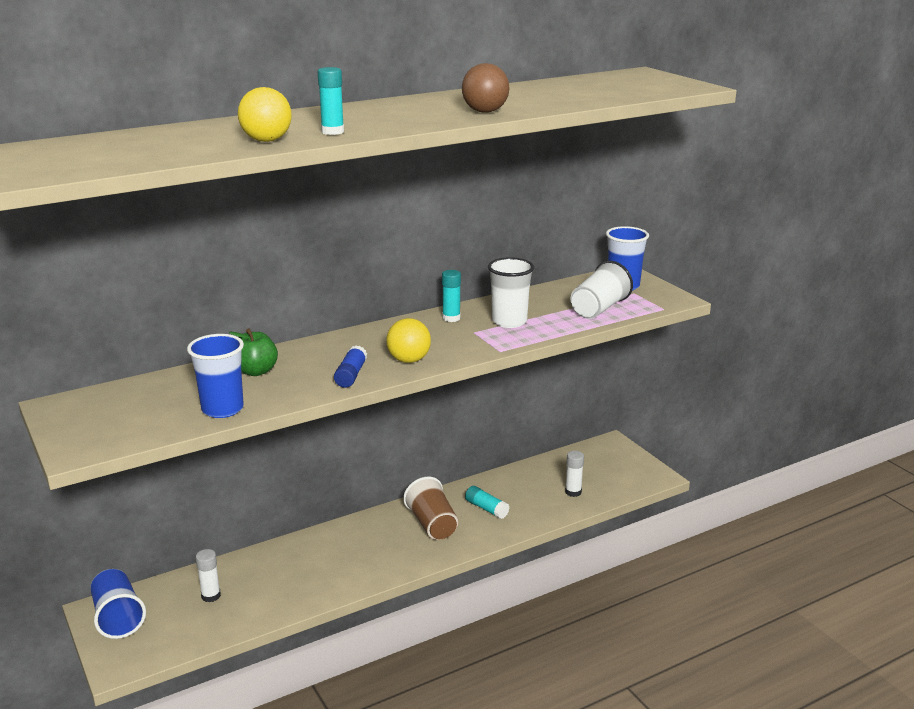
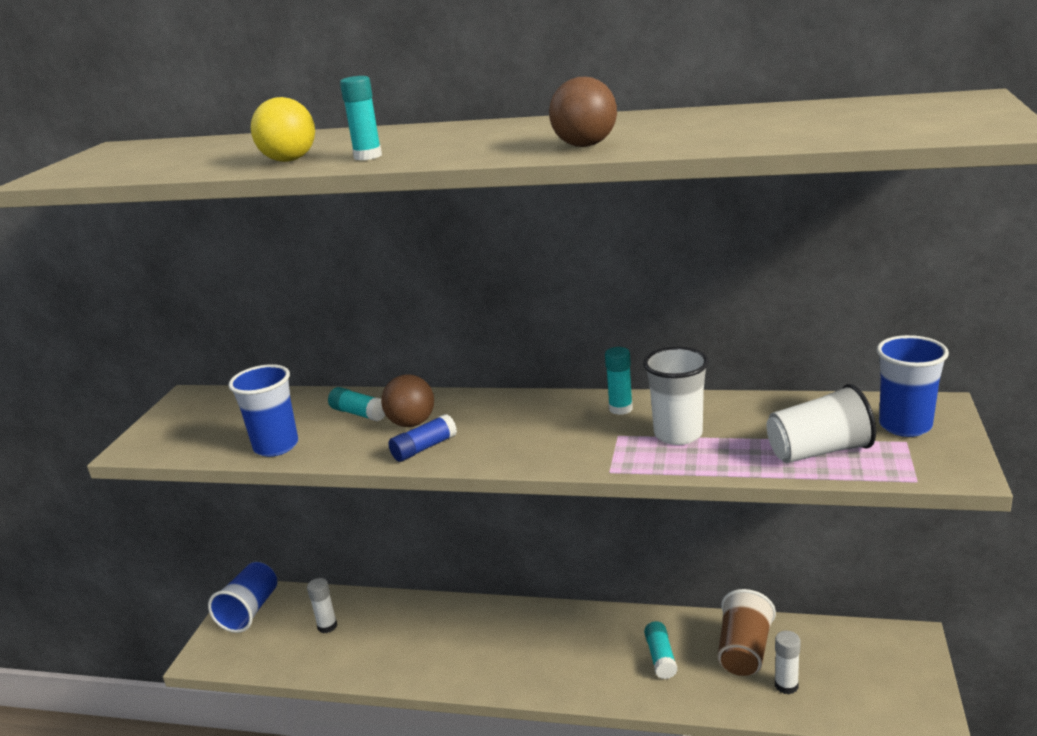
camera: 45 degrees right, 0 degrees up
(256, 371) = (359, 413): green apple -> turquoise glue stick
(313, 365) = (411, 423): none -> brown ball
(409, 360) = (501, 449): yellow ball -> none
(432, 525) = (584, 648): brown cup -> brown cup (744, 651)

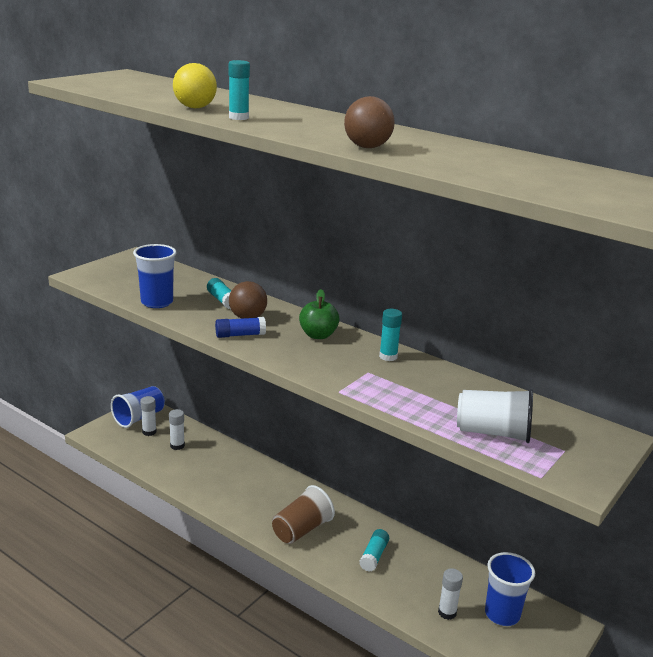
camera: 20 degrees right, 0 degrees up
(277, 624) = (149, 432): none -> white glue stick
(517, 413) = (318, 335): none -> green apple
(678, 434) = (408, 386): white cup -> none
(744, 651) = (435, 578): brown cup -> brown cup (301, 530)
(905, 426) = (576, 440): blue cup -> blue cup (502, 614)

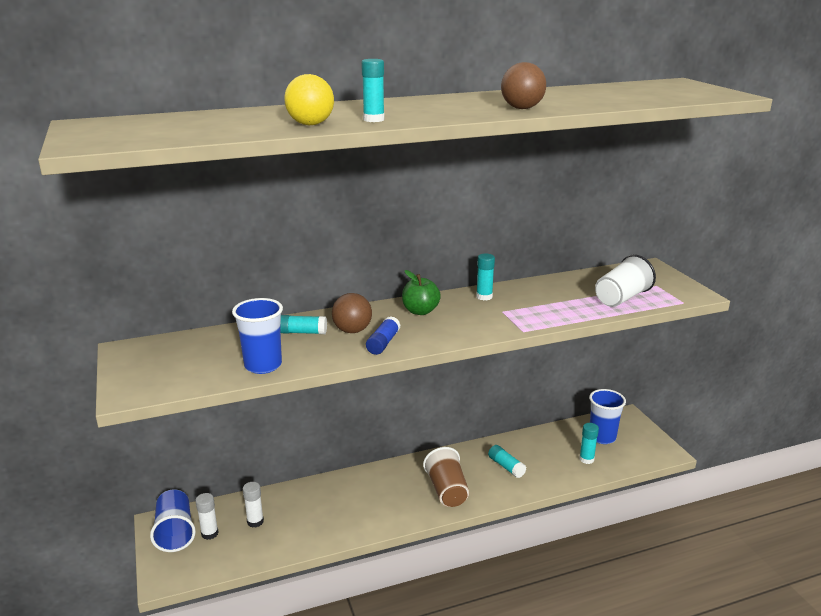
camera: 55 degrees left, 0 degrees up
(447, 612) = (586, 459): white glue stick -> turquoise glue stick

